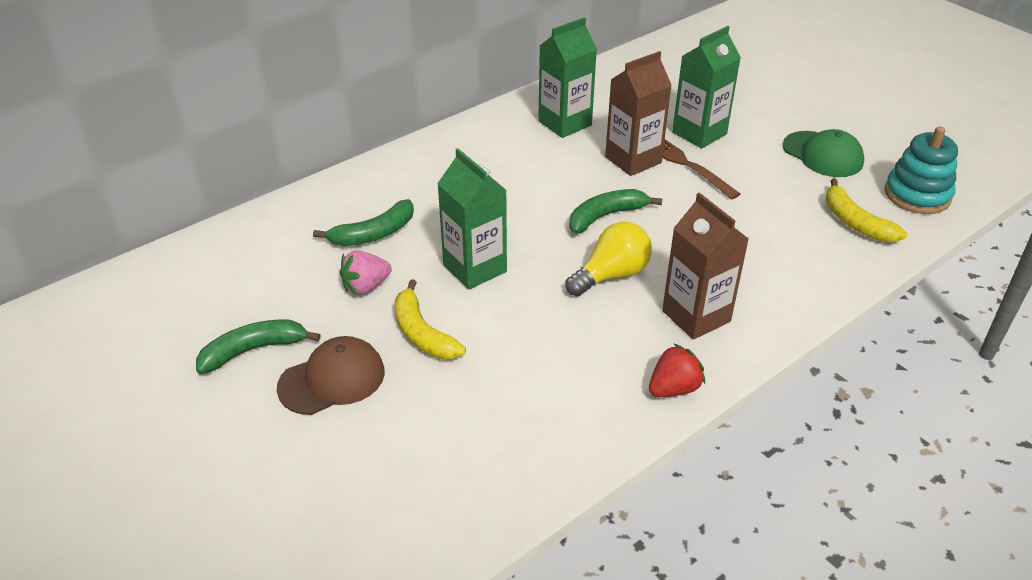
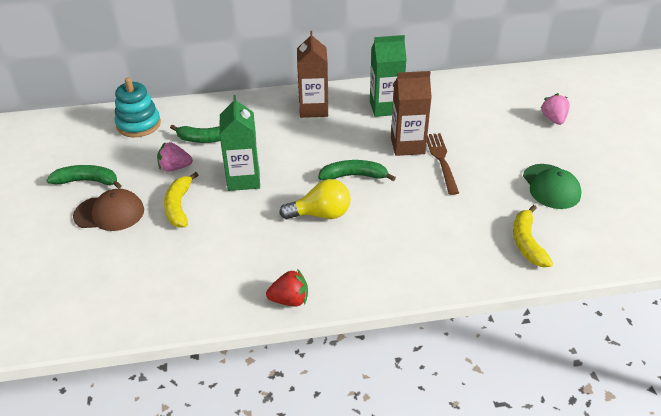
camera: 30 degrees right, 0 degrees up
(696, 316) = (349, 261): brown carton -> brown carton (313, 109)
(699, 133) = (472, 142): green carton -> none
(758, 81) = (553, 119): none -> pink strawberry
(917, 195) = (598, 241): turquoise stacking toy -> turquoise stacking toy (138, 124)

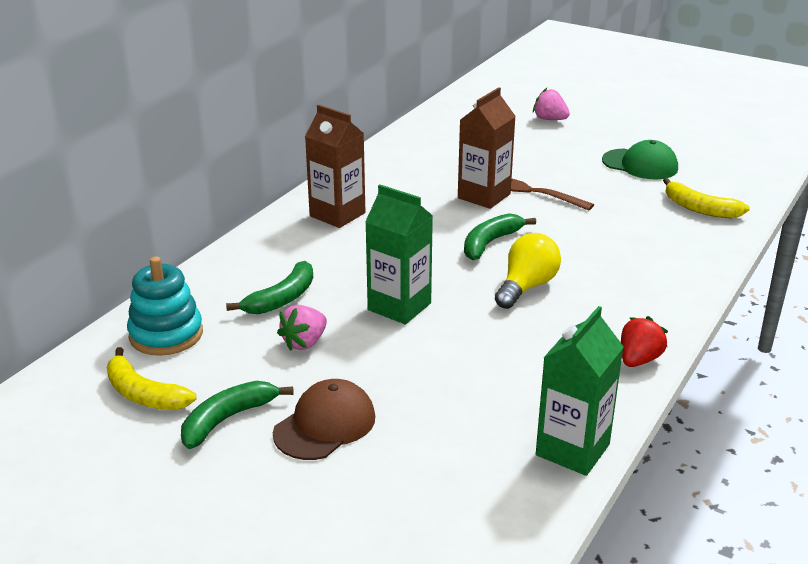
camera: 50 degrees left, 10 degrees down
(179, 206) = (386, 368): yellow banana -> yellow banana (144, 394)
(385, 108) = (402, 178): green carton -> green carton (572, 450)

